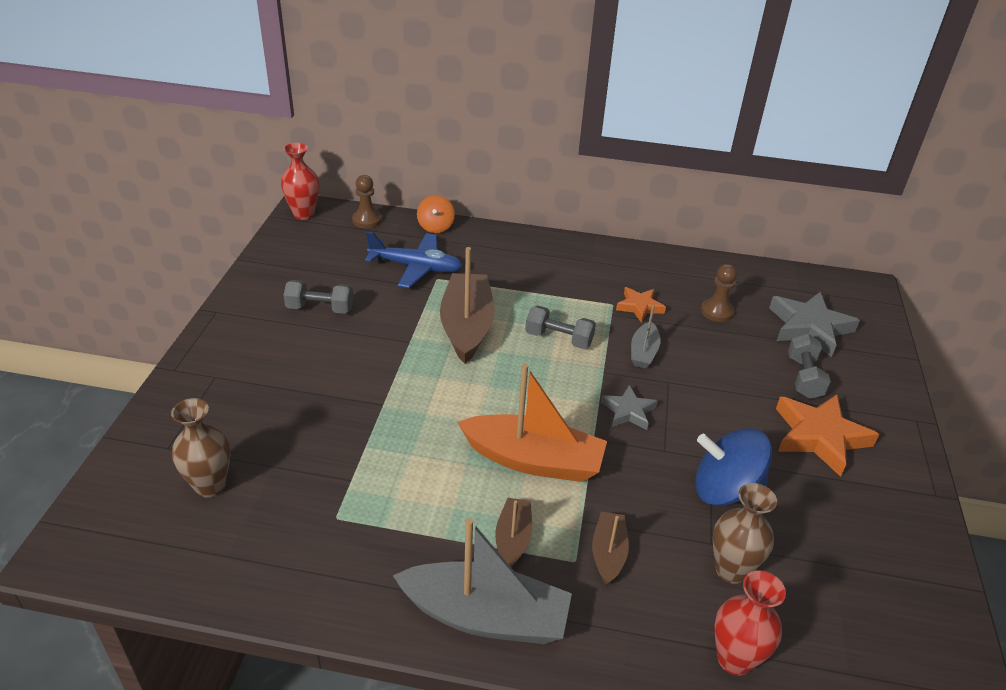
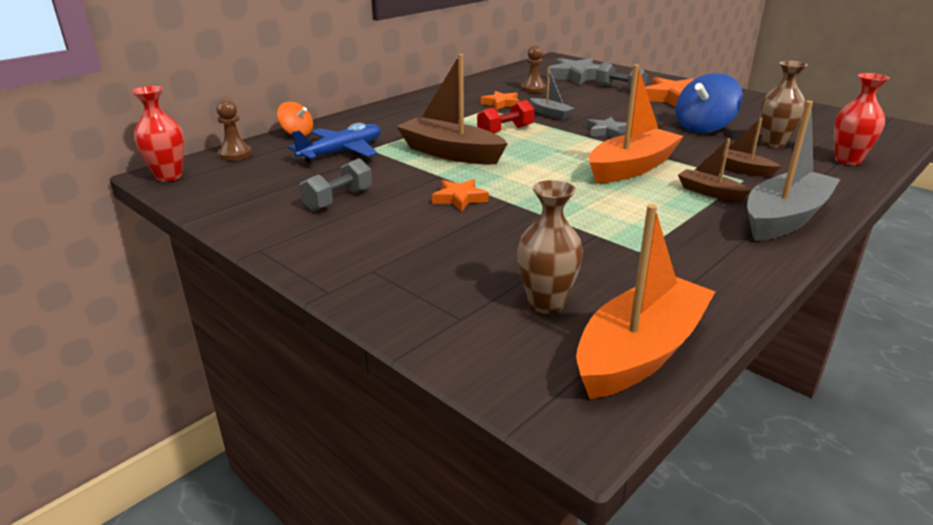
camera: 55 degrees left, 10 degrees down
(161, 561) = (640, 352): none -> orange boat
(369, 371) = (459, 198): none -> orange star
(559, 339) = (505, 131): grey dumbbell -> red dumbbell

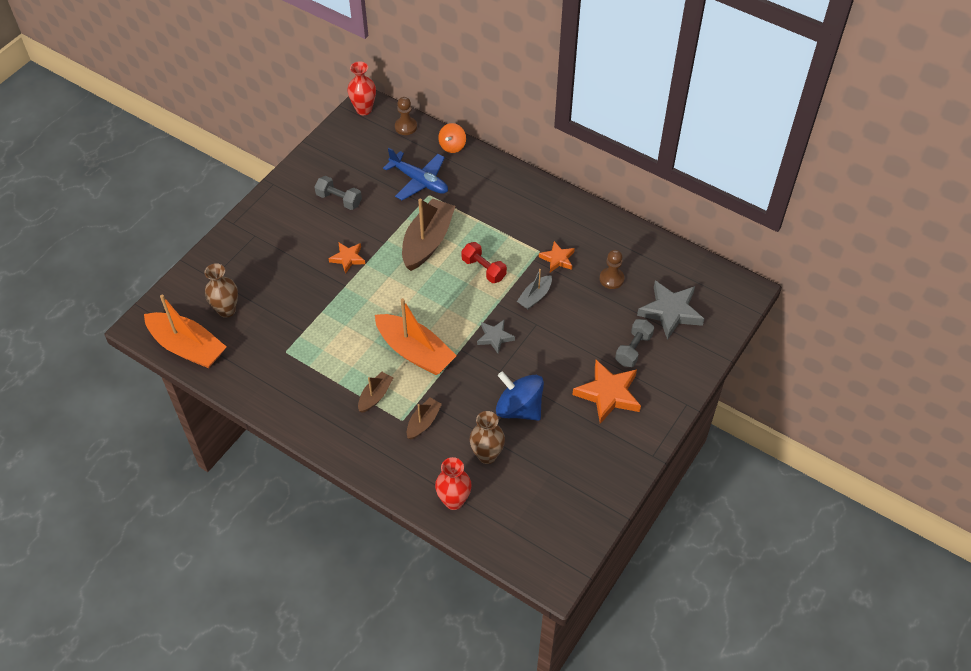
camera: 80 degrees right, 25 degrees up
(784, 218) = (337, 433): grey boat -> none

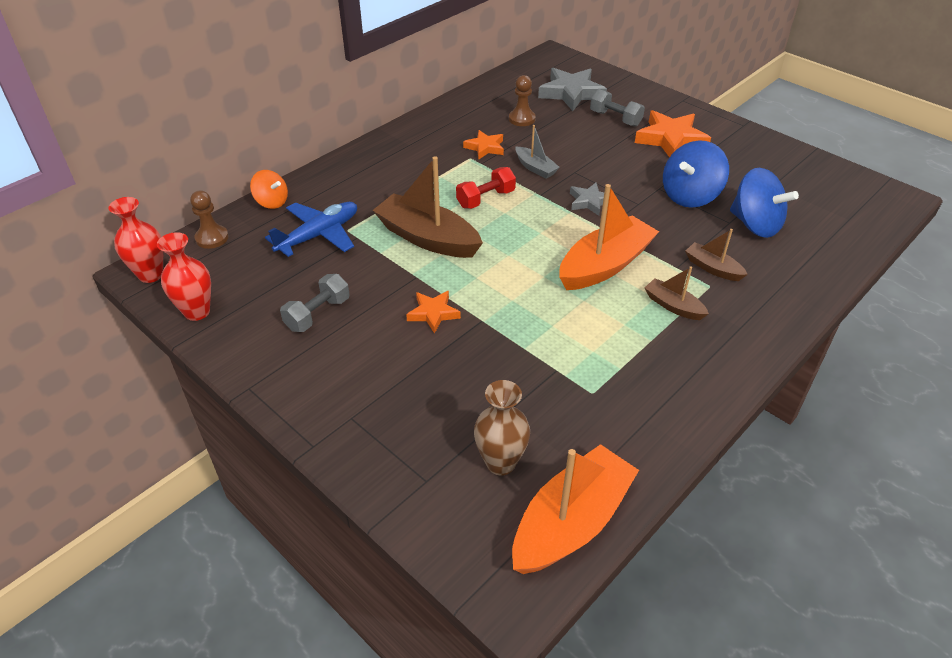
camera: 80 degrees left, 10 degrees down
(454, 501) = (820, 255): red vase -> red vase (197, 312)
(487, 455) = (755, 225): brown vase -> blue spinning top

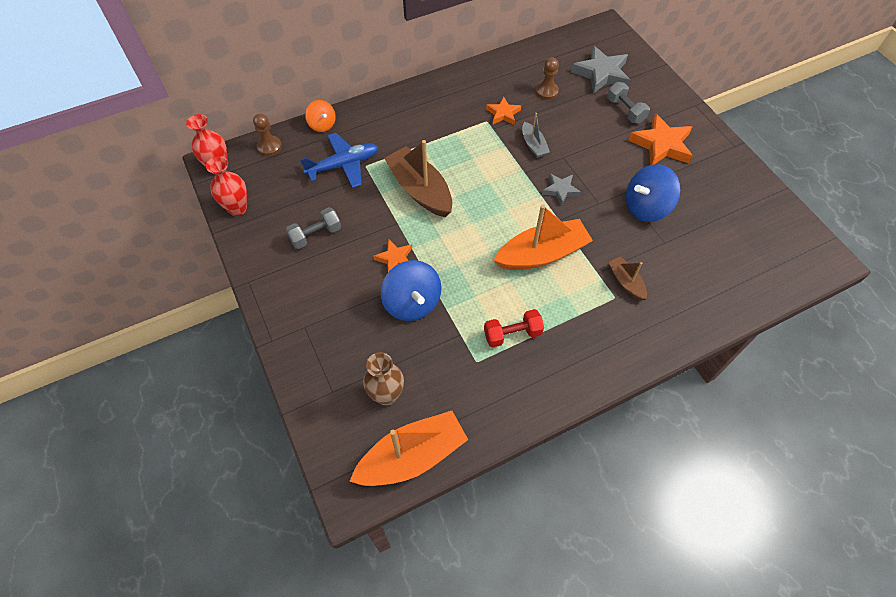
camera: 20 degrees right, 15 degrees up
(486, 199) = (480, 165): red dumbbell -> red dumbbell (512, 334)
(673, 306) = (575, 307): brown boat -> none
(755, 225) = (685, 251): blue spinning top -> blue spinning top (412, 303)

